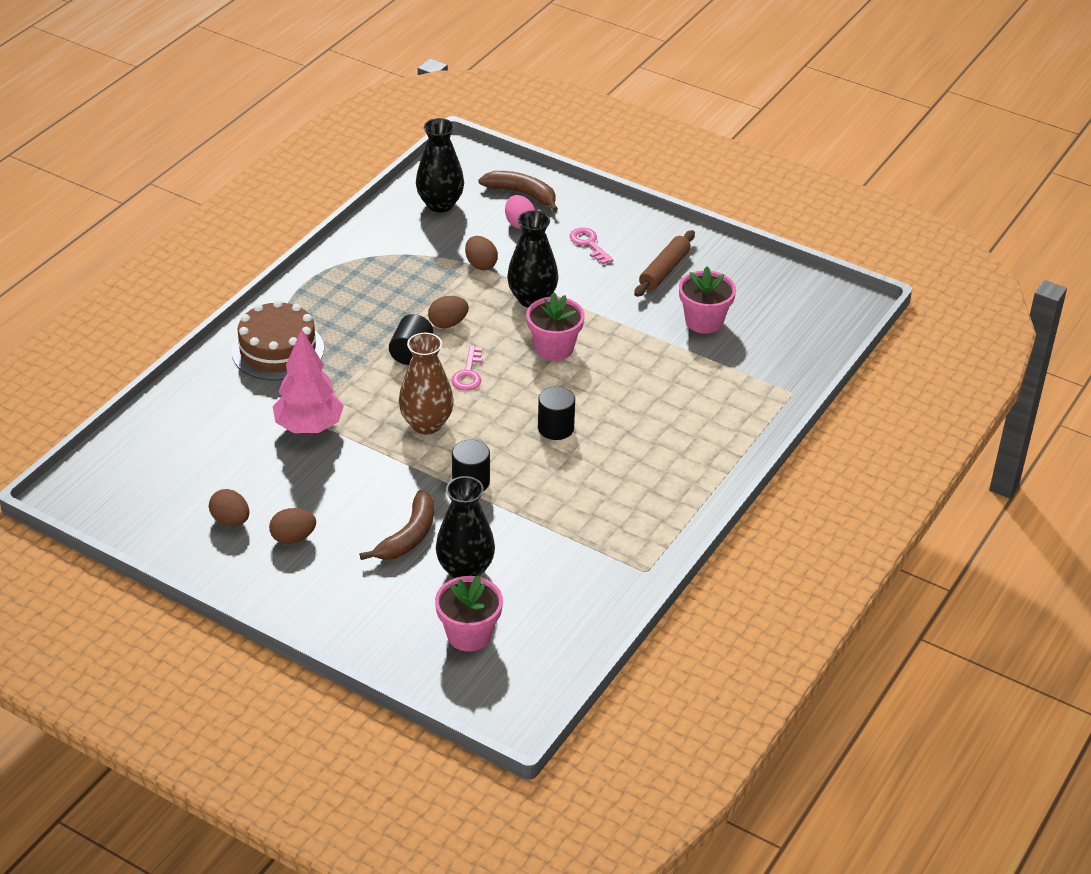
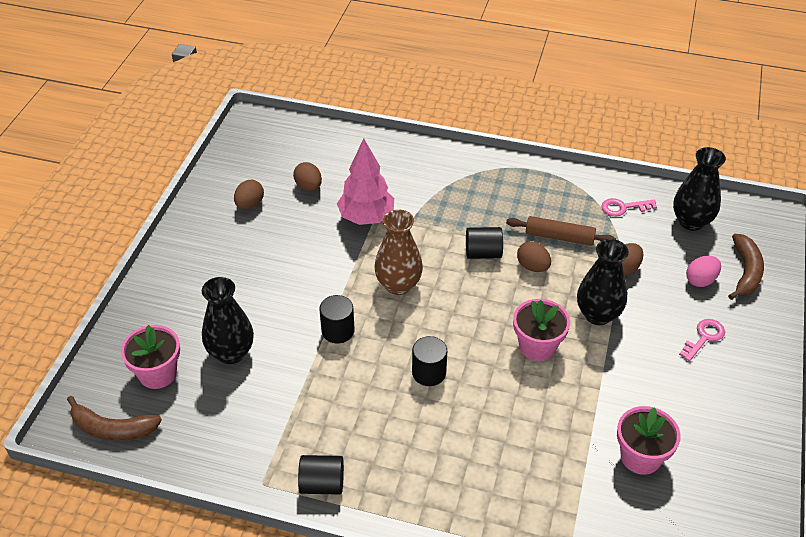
camera: 75 degrees right, 5 degrees up
(278, 350) = (448, 177): brown cake -> none
(293, 538) = (240, 242): brown egg -> brown egg (308, 186)
(409, 536) = (261, 308): brown banana -> brown banana (112, 428)
(468, 373) = (474, 296): pink key -> pink key (623, 207)
(662, 528) = (322, 484): none -> black cylinder
(664, 270) = (701, 406): brown rolling pin -> brown rolling pin (559, 237)

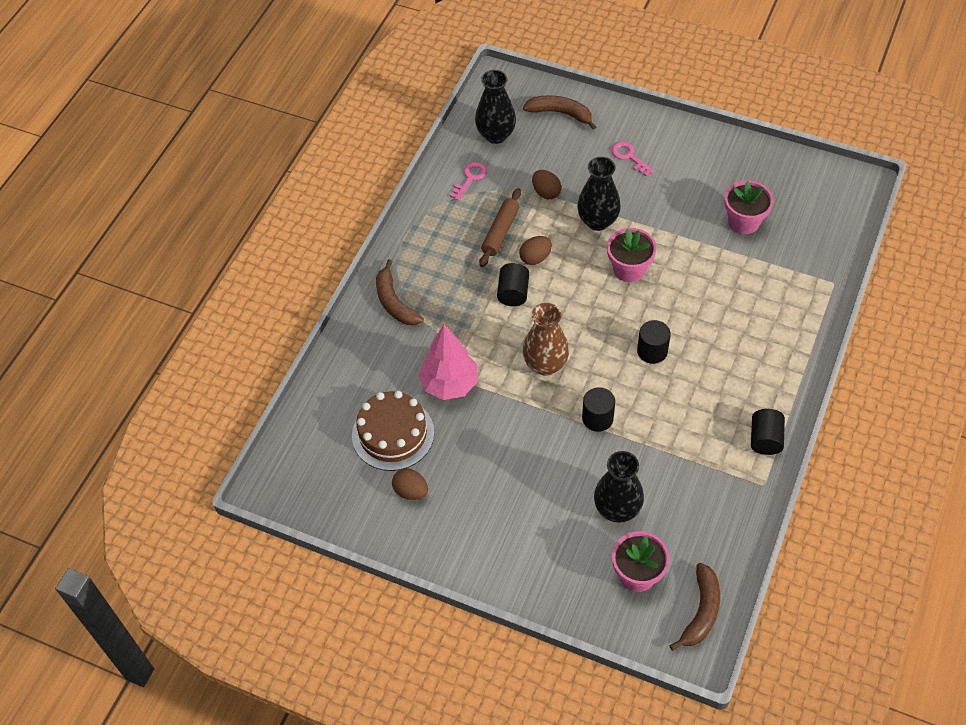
camera: 80 degrees left, 10 degrees up
(308, 186) = (393, 434): brown egg -> brown cake
(454, 171) = (394, 302): none -> brown banana
(623, 207) = (470, 178): pink key -> pink key turned 150 degrees counterclockwise
(700, 280) = (566, 144): pink egg -> none

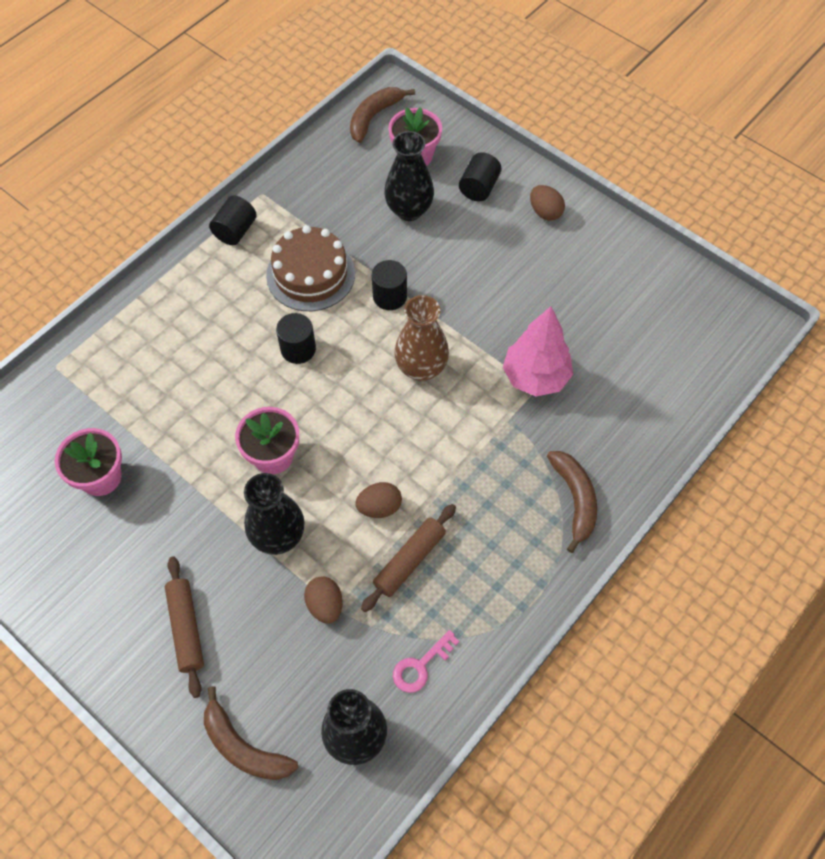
camera: 165 degrees left, 5 degrees up
(393, 434) = (612, 341): brown cake -> brown cake (310, 274)
(411, 491) = (606, 279): brown egg -> brown egg (545, 212)
(513, 293) = (425, 467): black cylinder -> black cylinder (479, 188)
(629, 157) = (186, 628): pink key -> brown rolling pin

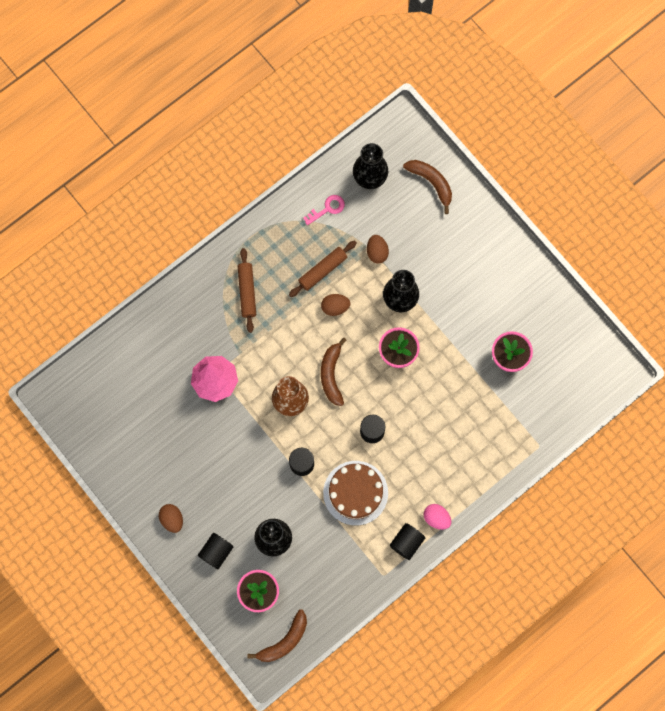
camera: 170 degrees left, 15 degrees up
(186, 628) = (459, 252): brown rolling pin -> brown rolling pin (247, 292)
(198, 262) = (436, 518): none -> pink egg
(575, 499) = (213, 291): brown banana -> brown banana (331, 375)

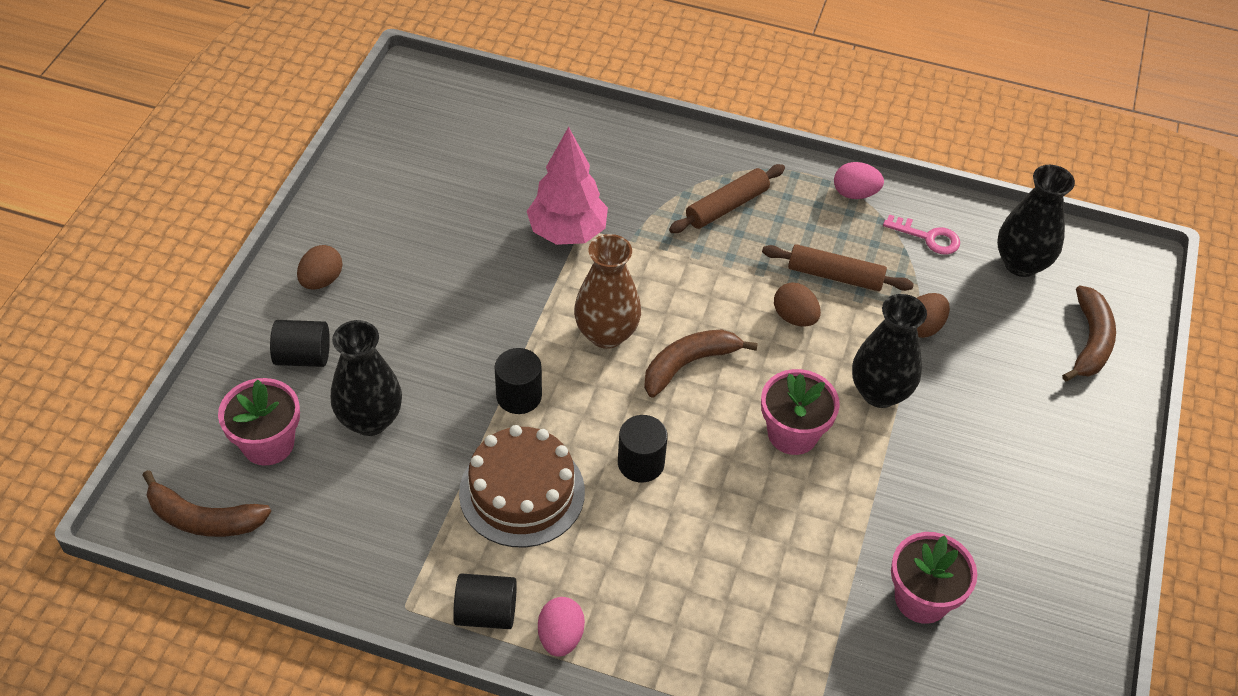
camera: 55 degrees right, 25 degrees down
(278, 223) = (855, 193): none -> pink egg

